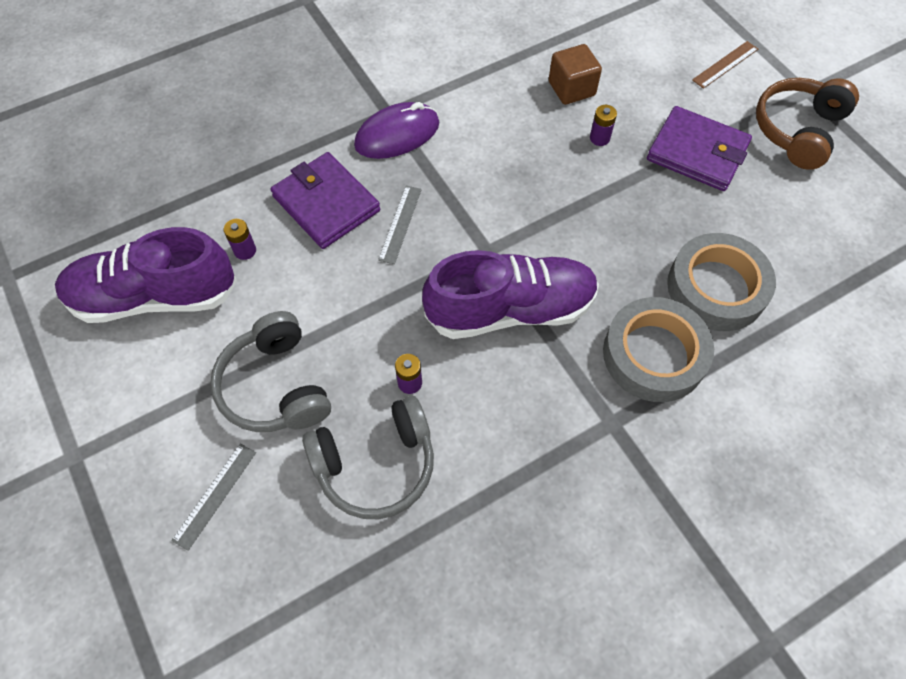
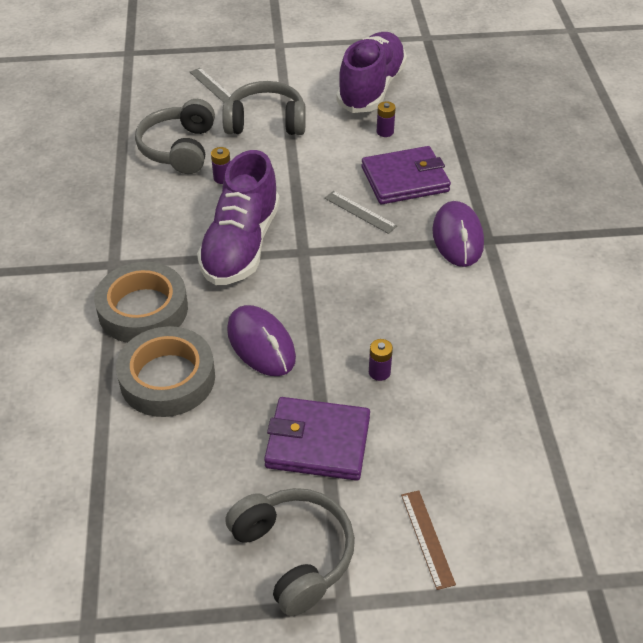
camera: 115 degrees right, 15 degrees down
(571, 89) = (456, 378): brown cube -> none
(627, 233) = (261, 344): none -> purple mouse
(697, 152) = (318, 442): purple wallet -> purple wallet turned 45 degrees clockwise
(798, 130) = (294, 554): brown headphones -> grey headphones

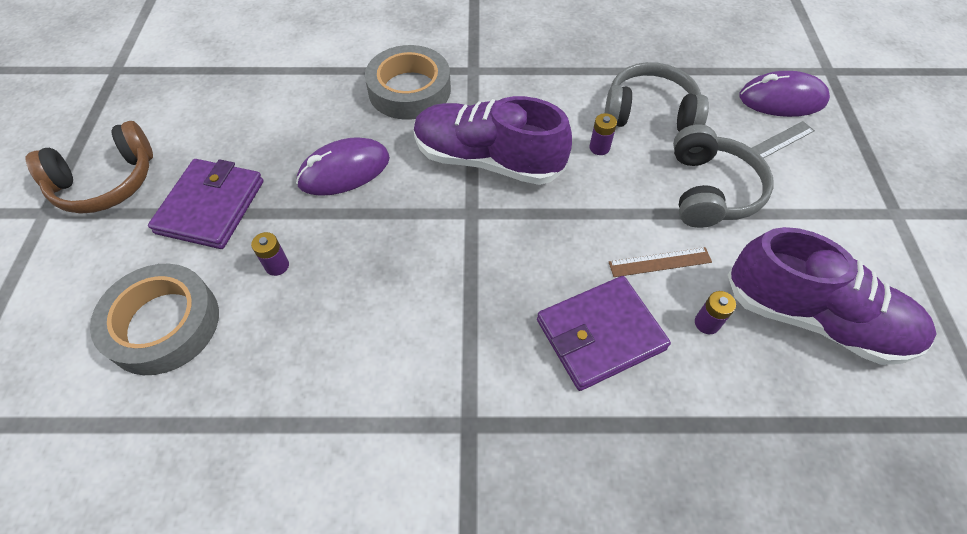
camera: 95 degrees right, 10 degrees up
(167, 378) = (322, 106): grey tape -> grey tape (163, 324)
(294, 554) = (106, 182): grey headphones -> brown headphones
(360, 212) = (535, 274): grey ruler -> none
(405, 179) = (600, 334): purple wallet -> purple wallet turned 75 degrees clockwise
(427, 538) = (67, 281): brown ruler -> brown ruler (660, 262)
(457, 237) = (477, 383): purple mouse -> purple mouse (782, 99)

